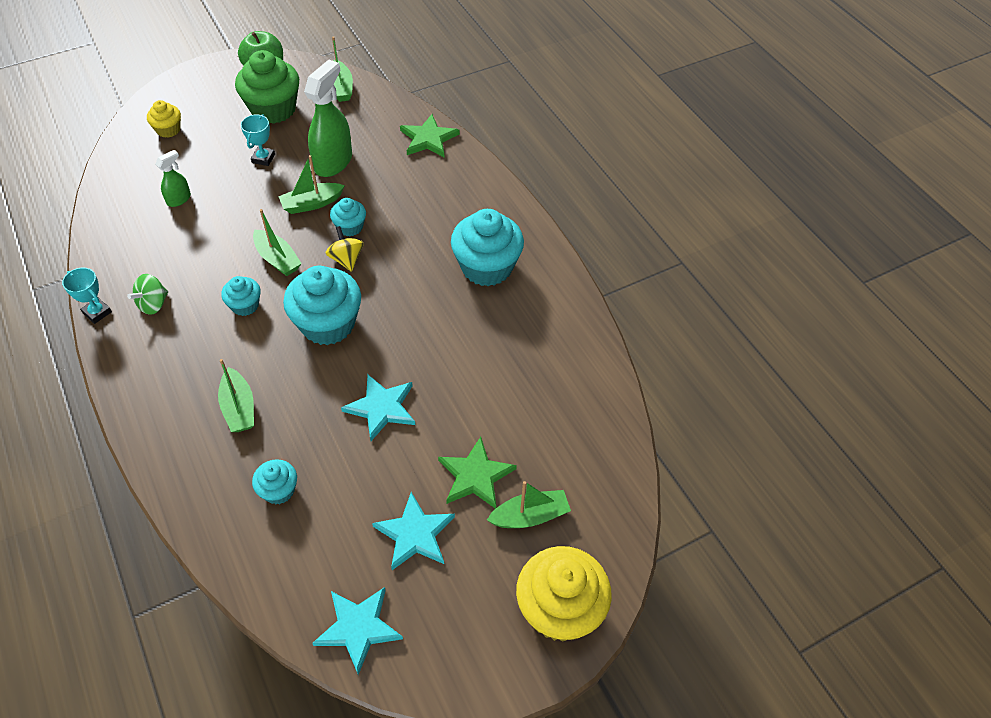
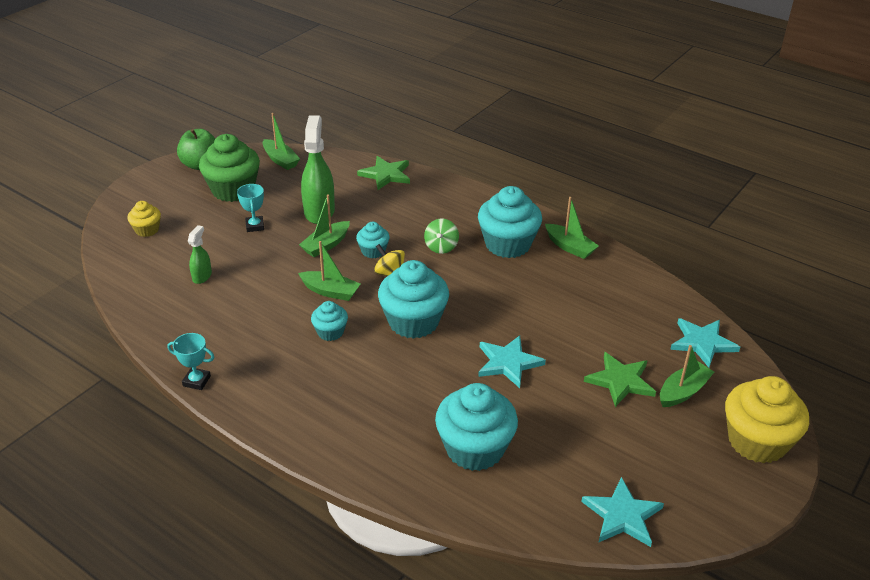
camera: 25 degrees left, 15 degrees down
(153, 304) = (245, 358): green spinning top -> green spinning top (441, 247)
(239, 408) = (389, 404): green boat -> green boat (570, 247)
(279, 490) = (475, 449): turquoise cupcake -> turquoise cupcake, size x1.94
(415, 534) = (609, 436): turquoise star -> turquoise star (702, 343)

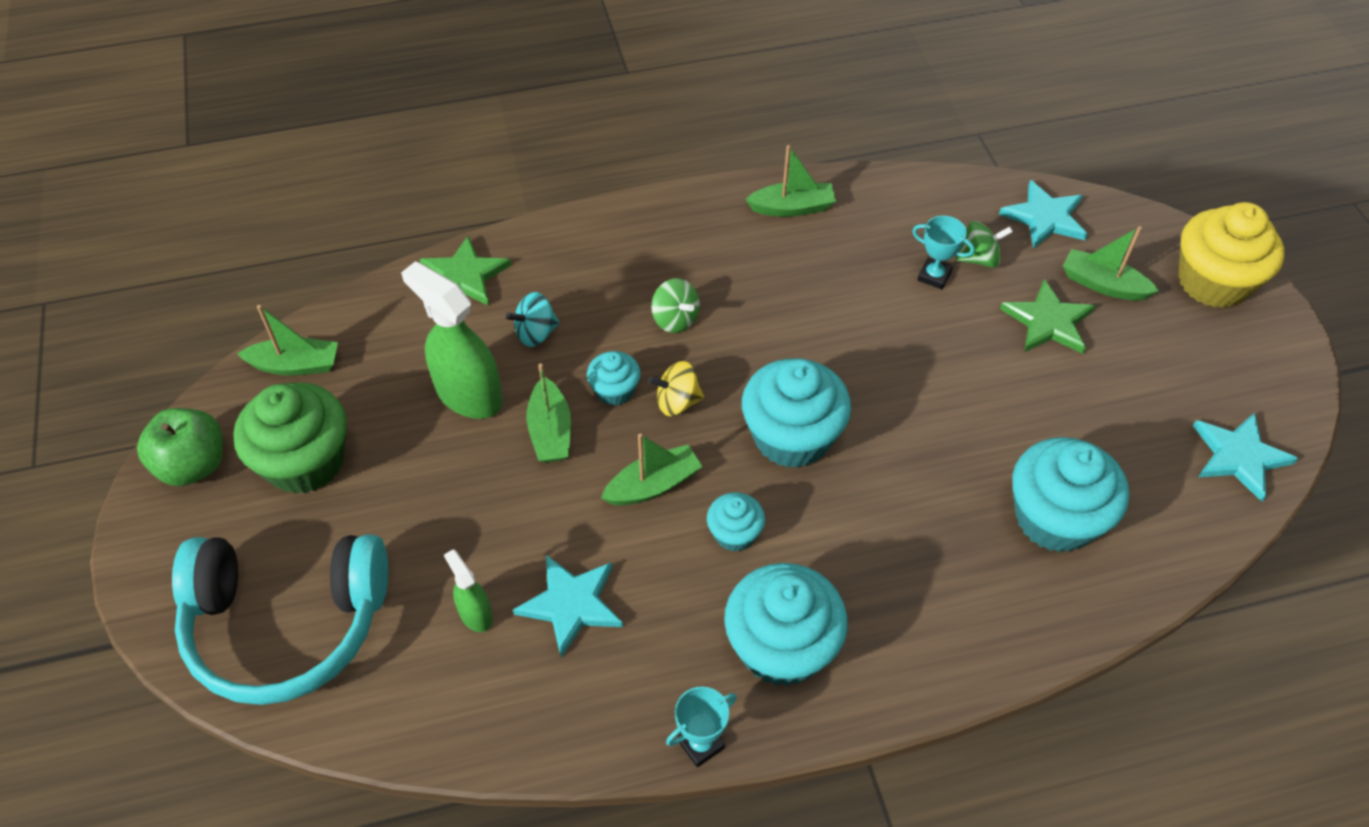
camera: 50 degrees left, 15 degrees up
(147, 230) = (287, 625): yellow cupcake -> turquoise headphones
(255, 226) = (423, 486): turquoise trophy -> turquoise trophy (934, 276)
(378, 211) = (536, 333): none -> turquoise spinning top
(507, 244) = (733, 256): turquoise cupcake -> turquoise cupcake (781, 647)
(508, 363) = (941, 396): turquoise star -> turquoise star (571, 604)
(630, 331) = (979, 259): none -> green spinning top
(683, 391) = (1103, 284): green boat -> green boat turned 60 degrees counterclockwise

